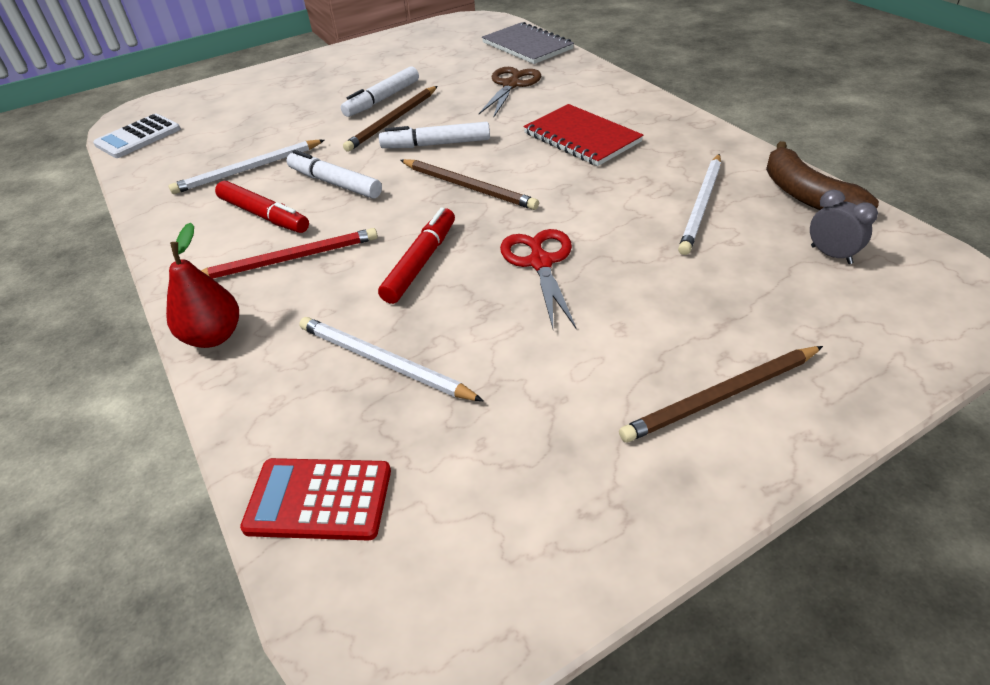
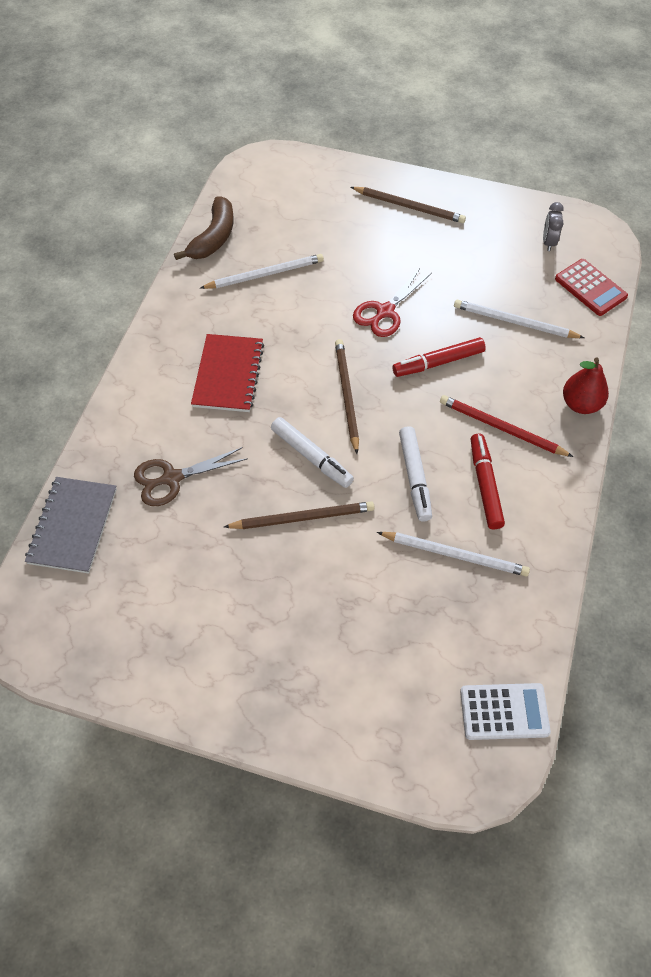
camera: 135 degrees left, 15 degrees up
(382, 99) = (274, 560): white marker -> none
(383, 362) = (514, 322): white pencil -> white pencil turned 120 degrees clockwise
(831, 255) = (269, 209): grey clock -> grey clock (548, 242)

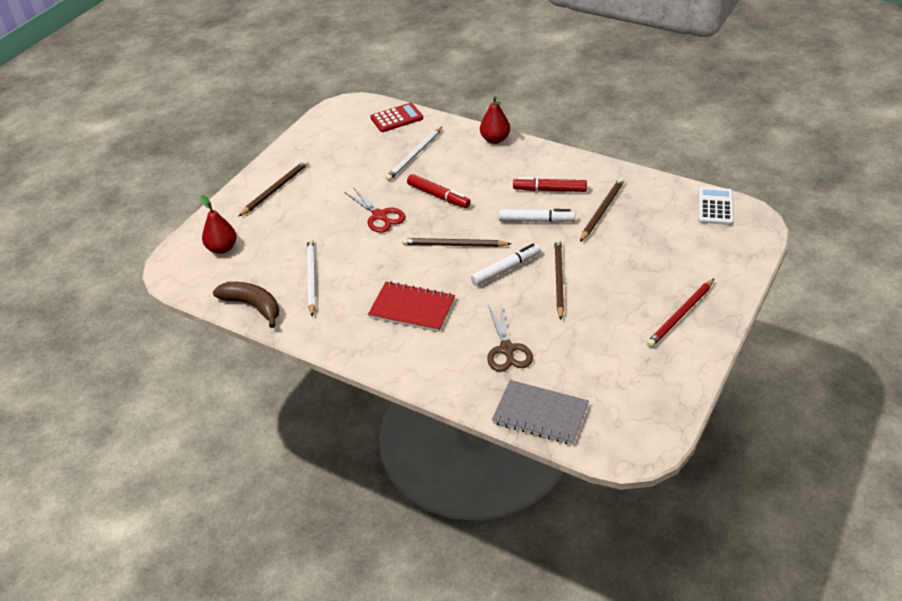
camera: 75 degrees left, 15 degrees down
(299, 190) = (222, 248): none -> red pear
(438, 362) = (438, 196): red marker -> red marker turned 45 degrees counterclockwise
(455, 555) = (602, 211): white pencil -> brown pencil
(501, 428) = (505, 176): red pencil -> red pencil (680, 315)
(548, 242) = (346, 129): grey clock -> none

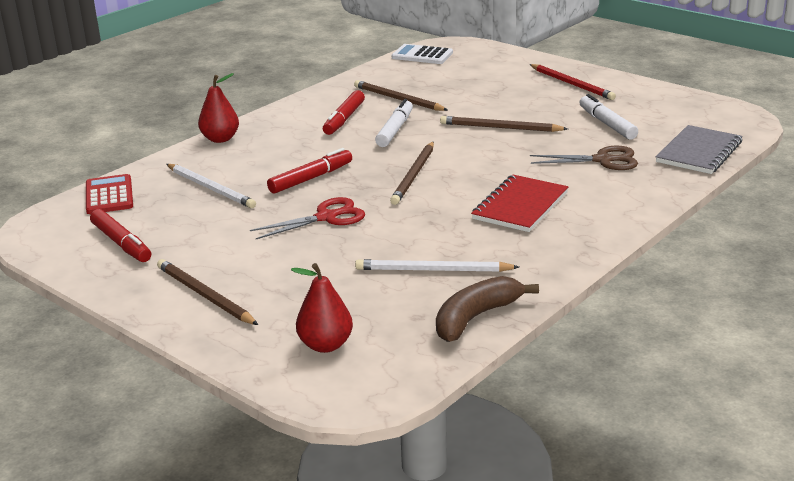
camera: 80 degrees left, 15 degrees down
(334, 141) = (121, 243): none -> red marker
(506, 269) = (472, 151): white marker -> white marker (607, 124)

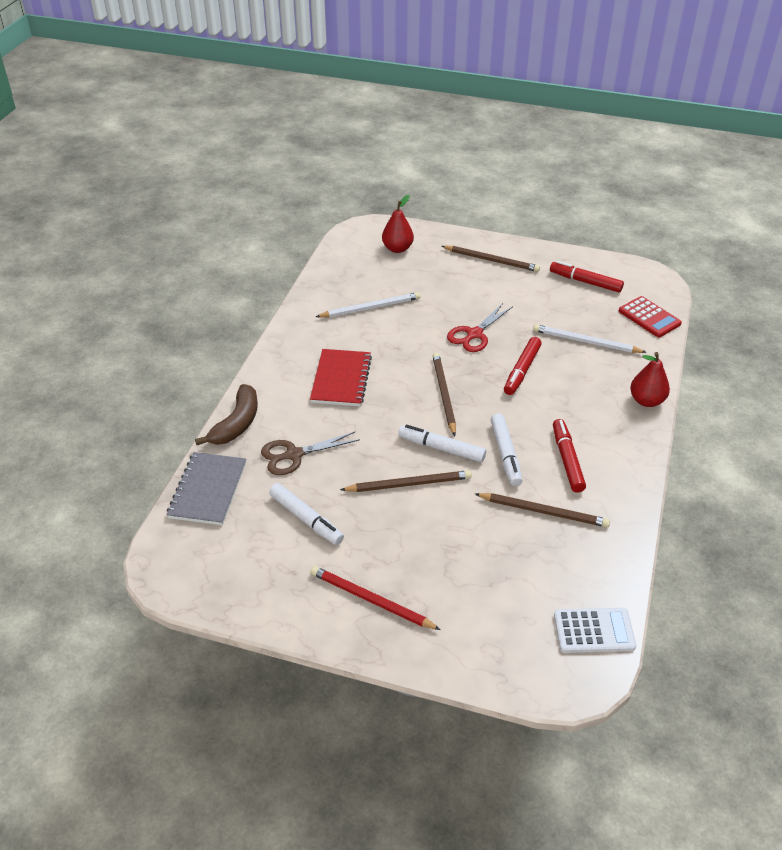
camera: 155 degrees right, 15 degrees up
(451, 142) = (441, 448): none -> white marker
(475, 317) = (326, 282): brown banana -> brown banana (237, 424)

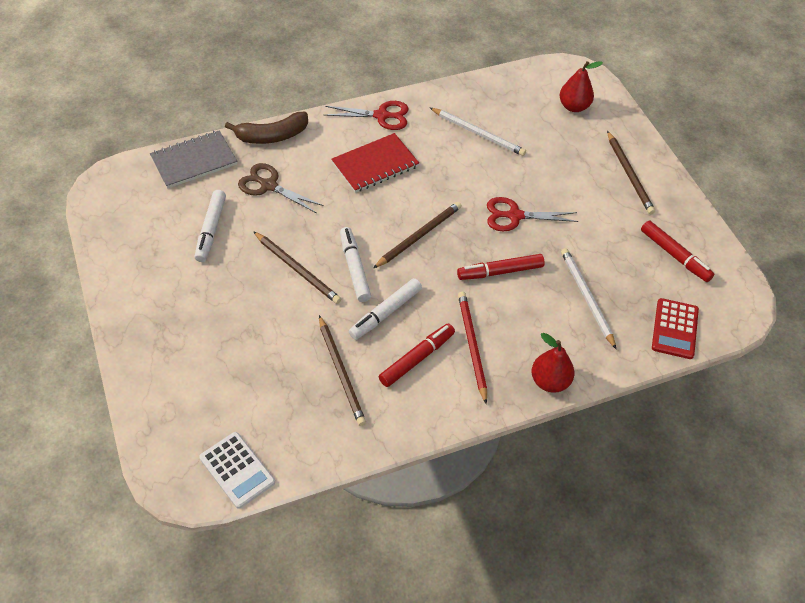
camera: 50 degrees right, 10 degrees up
(290, 348) = (381, 116): none -> red scissors
(371, 600) = (163, 311): red pencil -> red pencil (472, 346)
(585, 282) = (674, 255): red marker -> red marker turned 150 degrees clockwise

